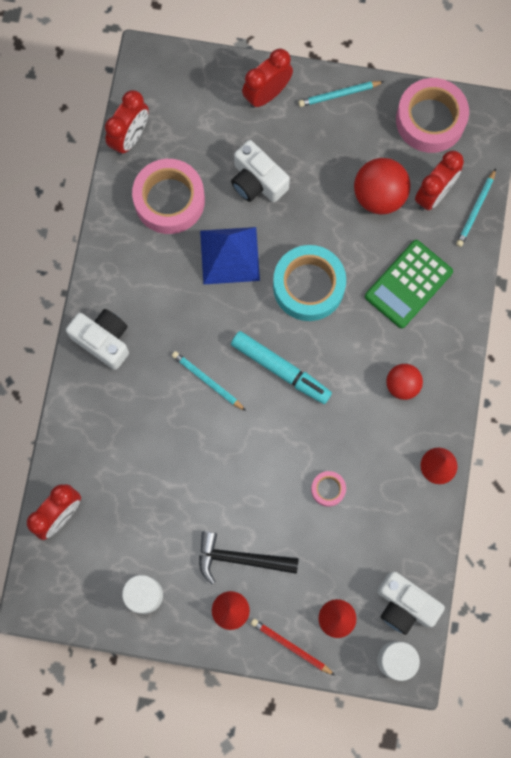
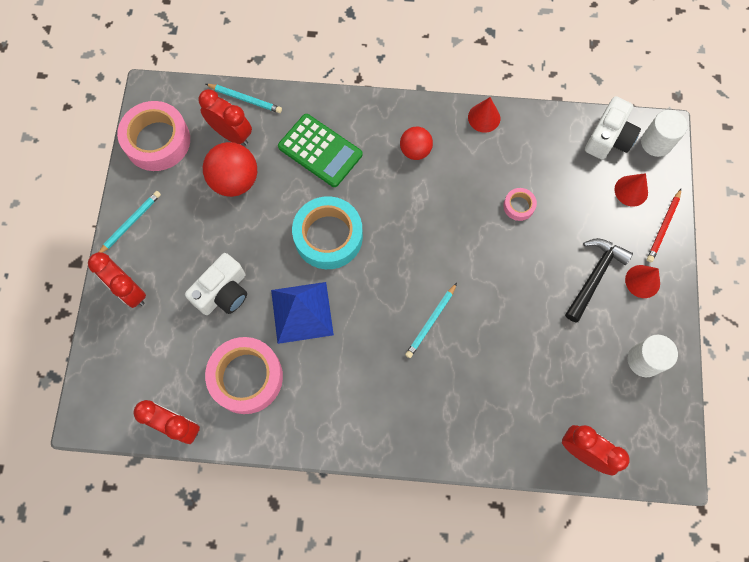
camera: 95 degrees left, 5 degrees down
(103, 340) = (400, 429): white camera -> none
(240, 558) = (594, 276): black hammer -> black hammer turned 150 degrees counterclockwise
(280, 369) = (412, 255): turquoise marker -> none
(339, 95) = (130, 223): turquoise pencil -> turquoise pencil turned 120 degrees counterclockwise

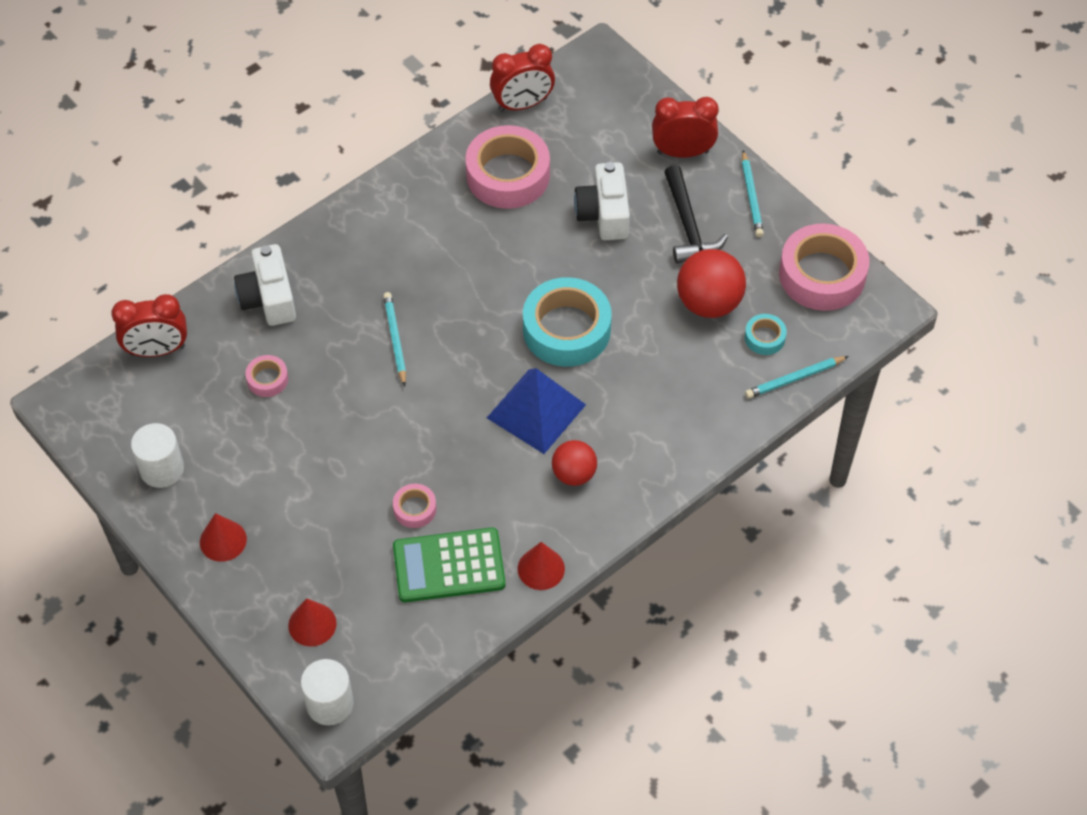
camera: 135 degrees right, 15 degrees down
(231, 134) = (764, 338): red clock -> turquoise tape
(302, 312) = (518, 254): blue pyramid -> blue pyramid (536, 411)
(320, 151) = (664, 394): green calculator -> green calculator (449, 565)
(531, 365) = (267, 379): none -> pink tape
(594, 276) = (276, 505): black hammer -> black hammer (688, 225)
(608, 138) = (387, 663): white camera -> white camera (268, 298)
(663, 227) = (245, 614): red pencil -> none

